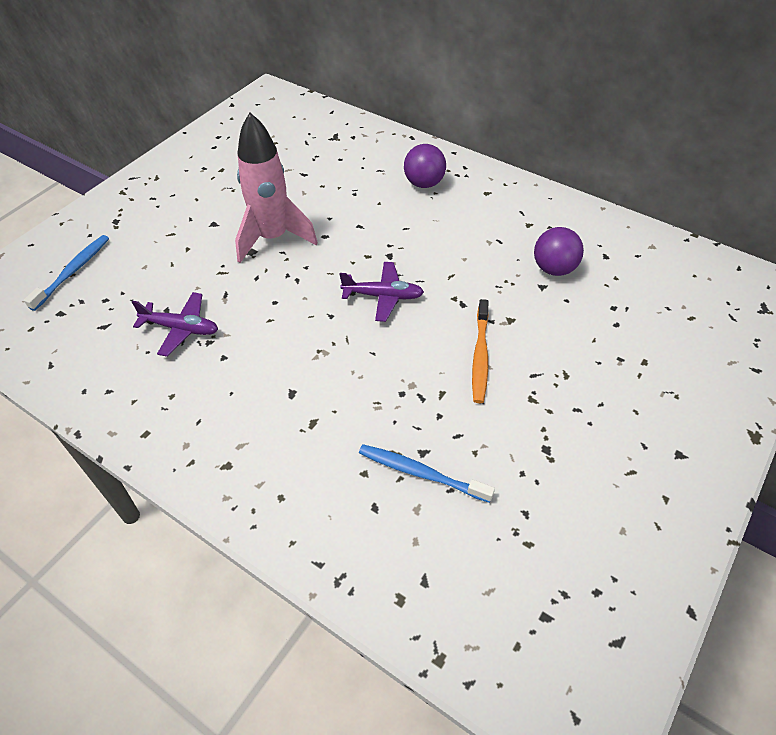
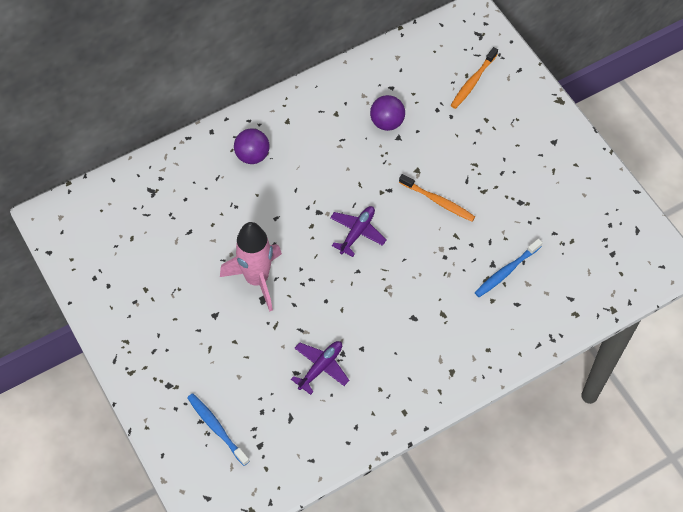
camera: 65 degrees left, 10 degrees up
(688, 327) = (473, 82): none -> orange toothbrush

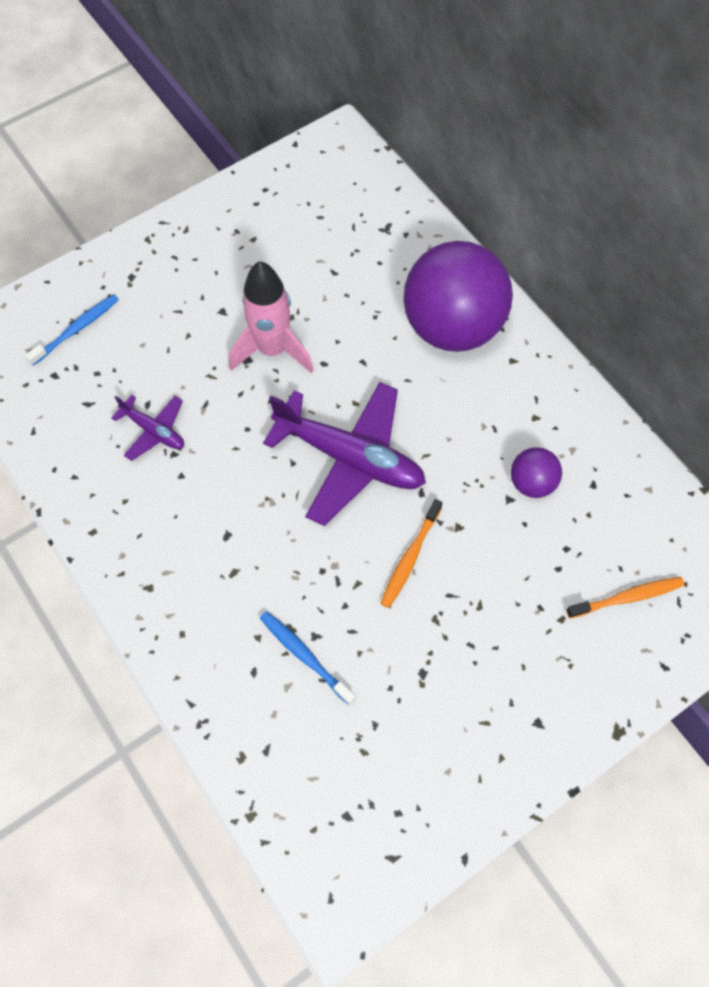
camera: 85 degrees right, 5 degrees up
(252, 155) = (452, 326): purple ball -> purple ball, size x2.25
(357, 232) = (350, 458): purple plane -> purple plane, size x2.00
(473, 82) = (626, 597): orange toothbrush -> orange toothbrush turned 135 degrees clockwise

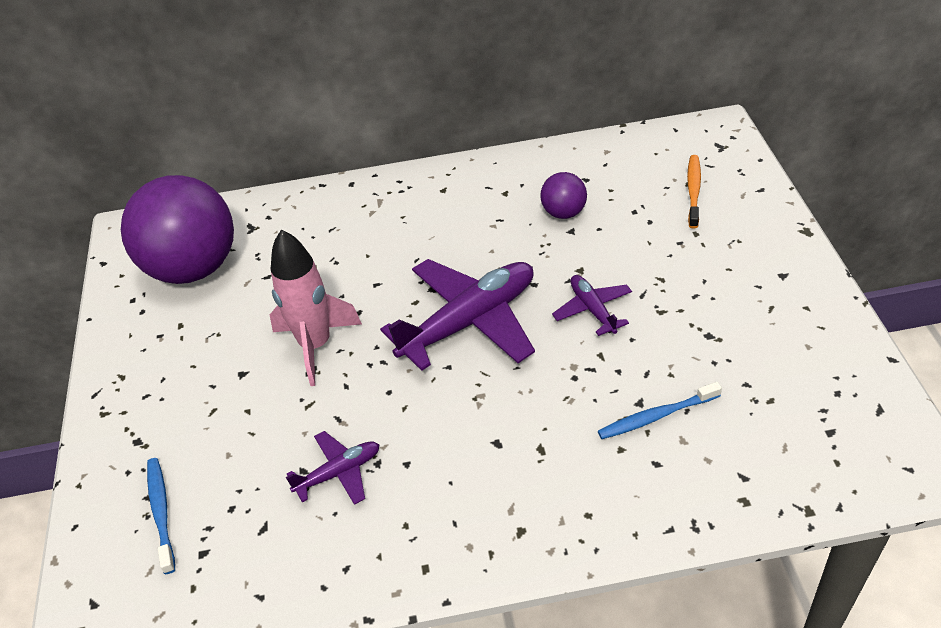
camera: 60 degrees left, 20 degrees down
(410, 557) = (593, 310): orange toothbrush -> purple plane
(452, 326) = (384, 215): purple ball -> purple ball (193, 268)

